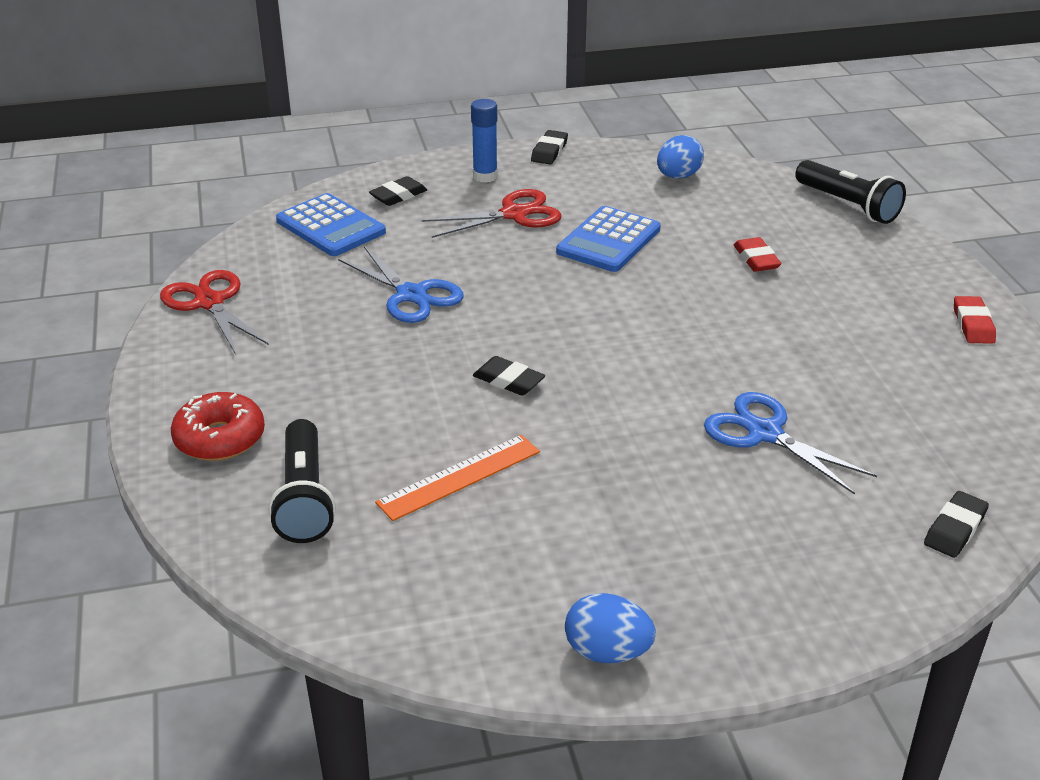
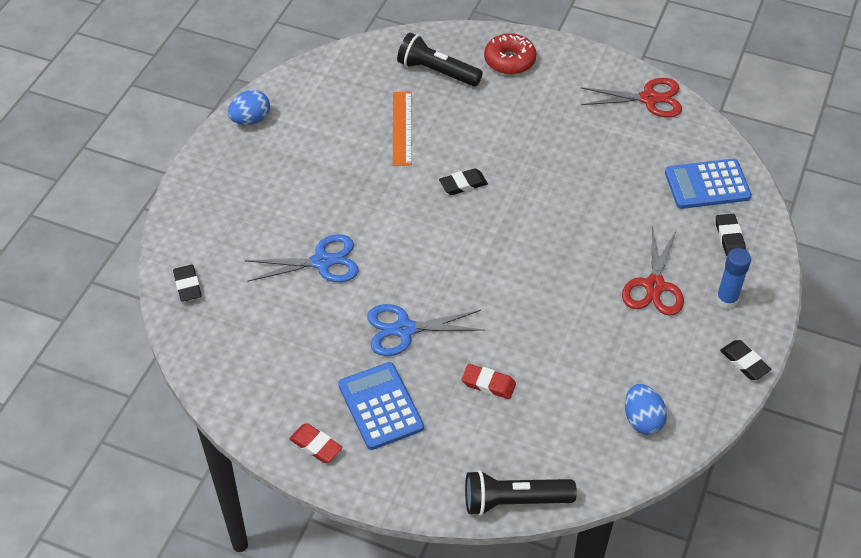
camera: 125 degrees right, 15 degrees up
(411, 295) = (587, 185): blue scissors -> blue scissors (404, 329)
(608, 240) = (577, 317): blue calculator -> blue calculator (380, 406)

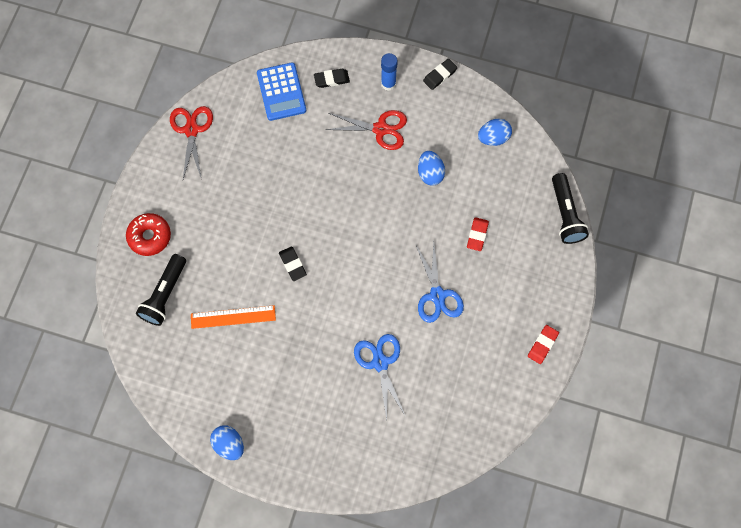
camera: 95 degrees left, 20 degrees up
(187, 285) = (413, 463): black eraser -> none
(380, 406) = (505, 305): blue calculator -> none
(585, 337) = (430, 173): none -> blue egg

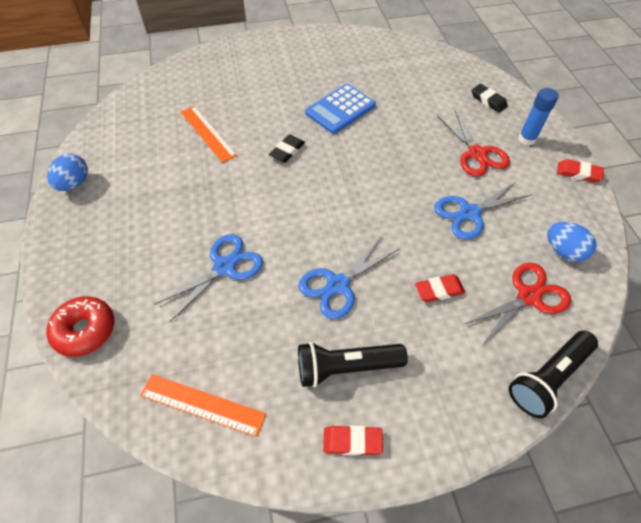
camera: 60 degrees right, 15 degrees down
(149, 237) = (249, 57): red donut -> red donut (85, 330)
(165, 294) = (203, 85): black flashlight -> black flashlight (346, 367)
(191, 130) = (360, 42): red scissors -> red scissors (528, 296)
(281, 92) = (443, 76): blue calculator -> blue calculator (340, 109)
(430, 173) = (469, 213): blue egg -> blue scissors
(440, 75) = (578, 173): black eraser -> red eraser
(475, 419) = (202, 405): none -> orange ruler

